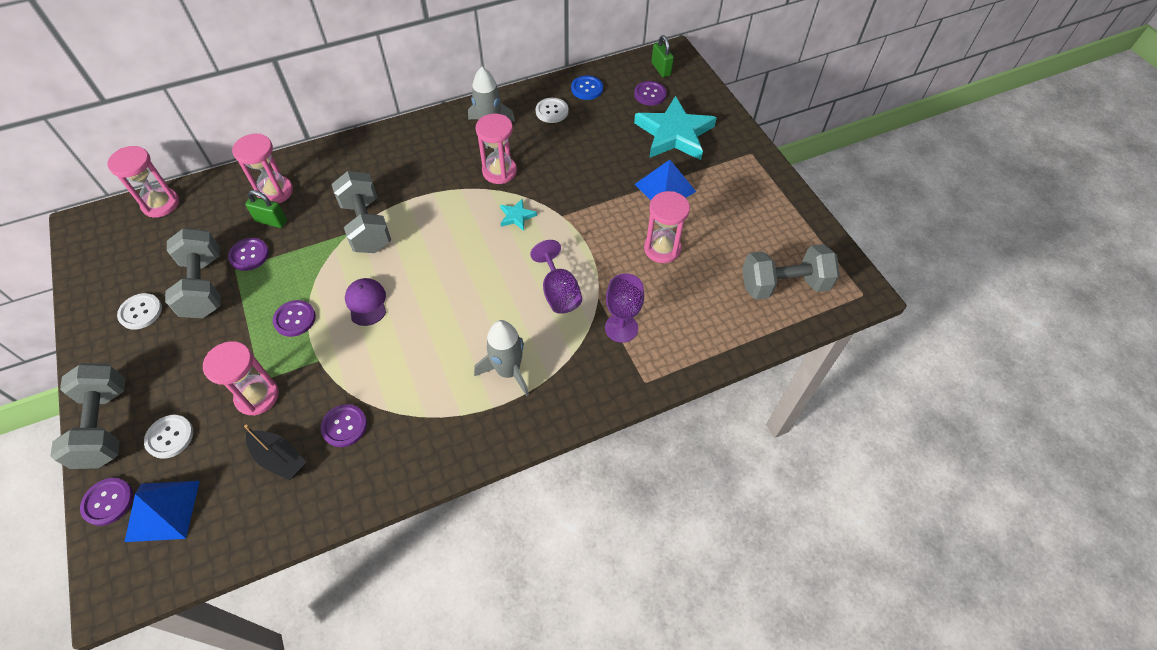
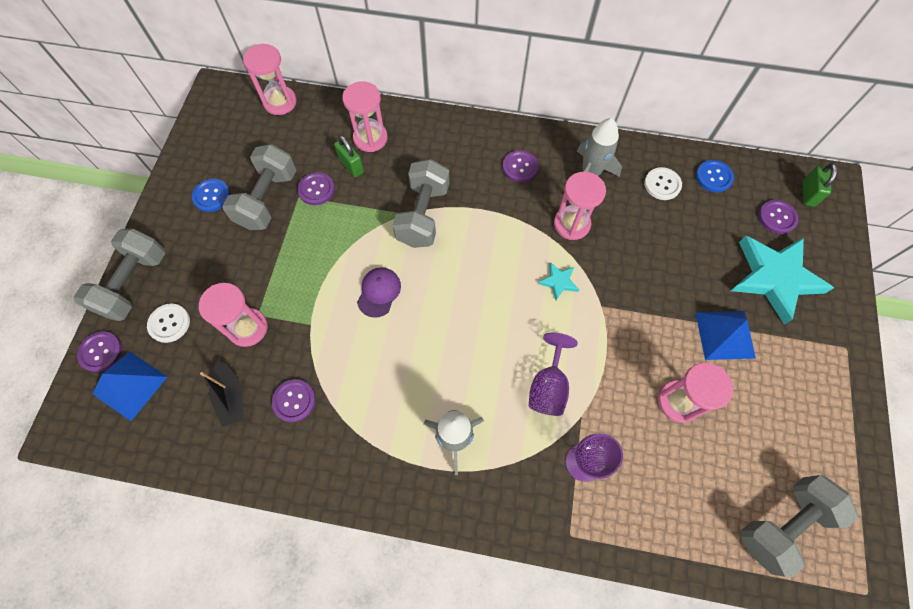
camera: 35 degrees right, 10 degrees up
(140, 312) = (211, 196): white button -> blue button
(295, 319) = (315, 273): purple button -> purple button (520, 167)
(784, 285) = (782, 524): grey dumbbell -> grey dumbbell turned 60 degrees counterclockwise

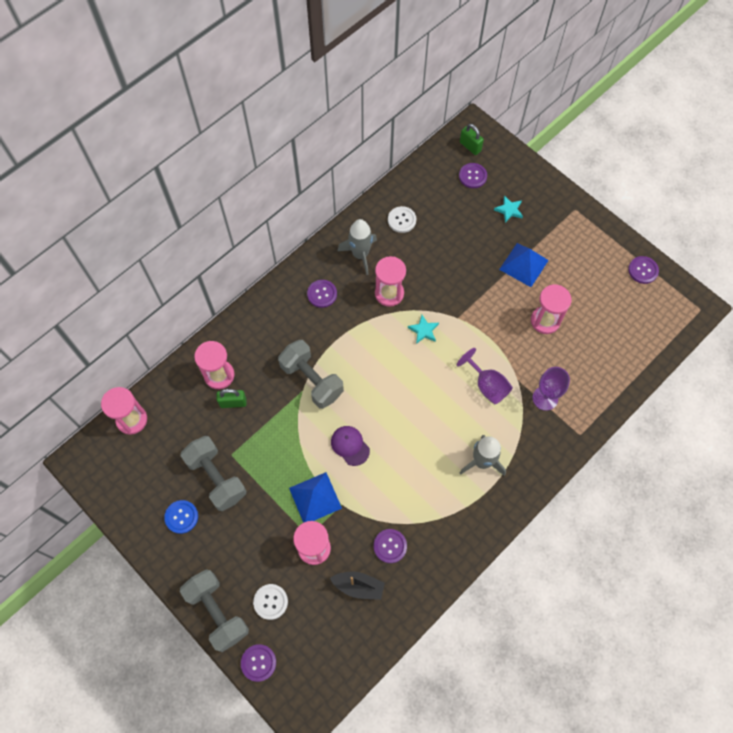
camera: 55 degrees left, 0 degrees up
(130, 385) = (301, 653): blue pyramid -> blue pyramid (315, 498)
(316, 189) = (234, 439): purple button -> purple button (643, 270)
(713, 177) = (419, 187): blue button -> none
(774, 278) = (509, 210): turquoise star -> turquoise star, size x0.43
(782, 524) = (643, 321): grey dumbbell -> none

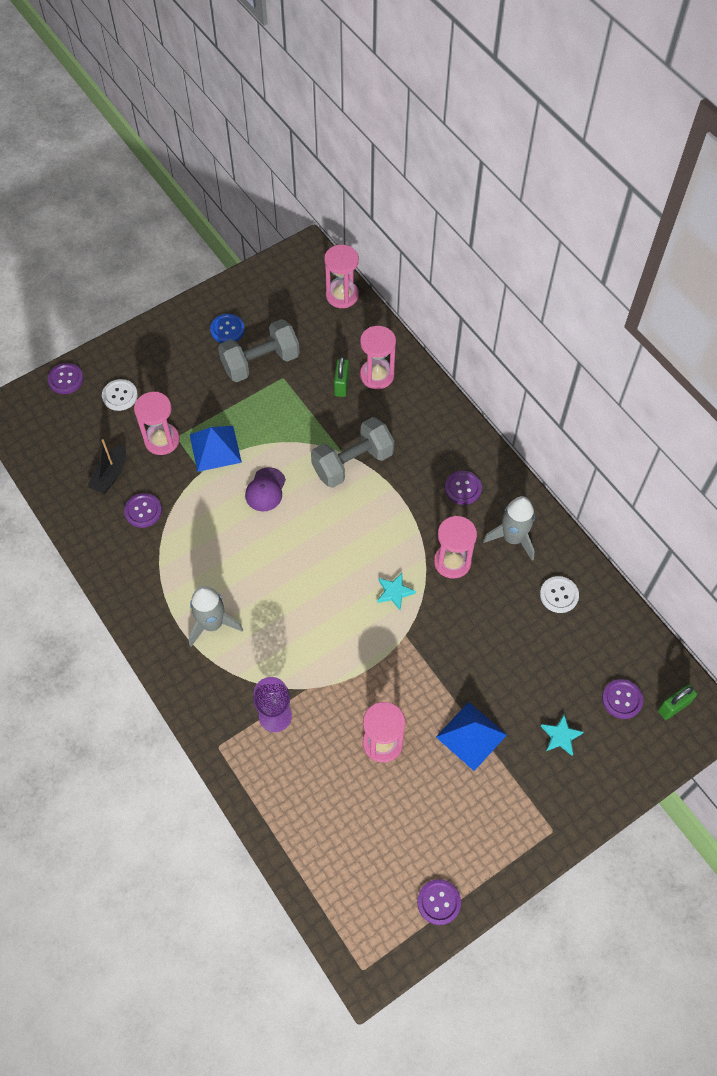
camera: 100 degrees right, 5 degrees down
(217, 612) = (124, 351): grey dumbbell -> none
(350, 445) = (265, 490): purple cap -> purple cap turned 135 degrees clockwise
(487, 385) = (307, 650): purple goblet -> none

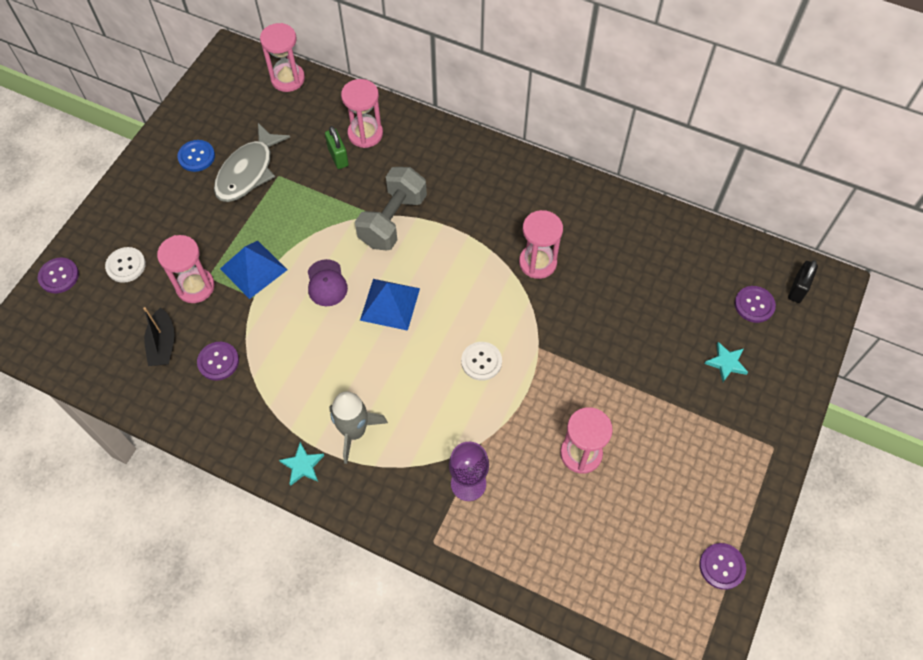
camera: 30 degrees left, 0 degrees up
(260, 362) = (248, 171): grey dumbbell -> grey fish
(394, 592) = (504, 314): turquoise star -> turquoise star (302, 465)
(463, 488) = (505, 195): purple button -> none
(471, 736) = (652, 404): blue pyramid -> blue pyramid (390, 304)
(512, 538) = (576, 216): grey rocket -> none
(559, 595) = (646, 245): white button -> white button (481, 361)
(673, 706) = (798, 289): green padlock -> black padlock

